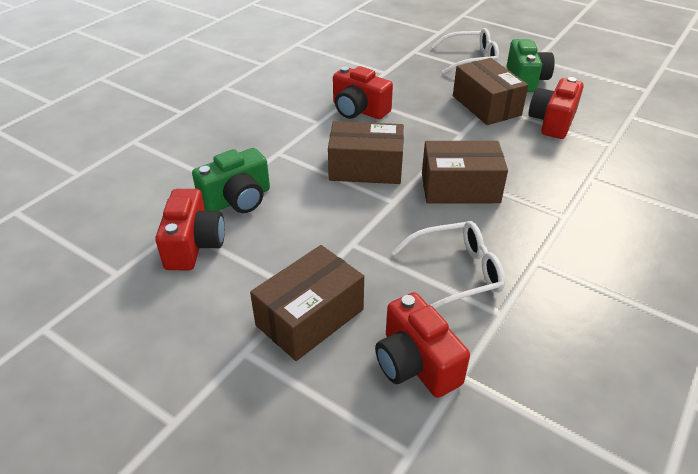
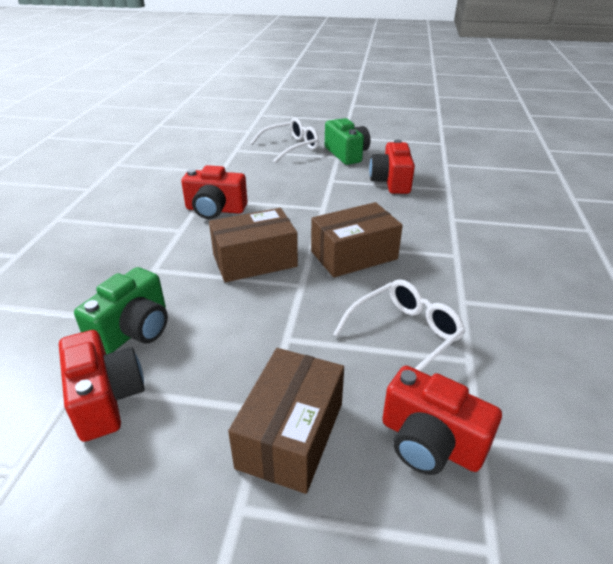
camera: 25 degrees left, 5 degrees down
(486, 105) = (328, 181): brown box -> none

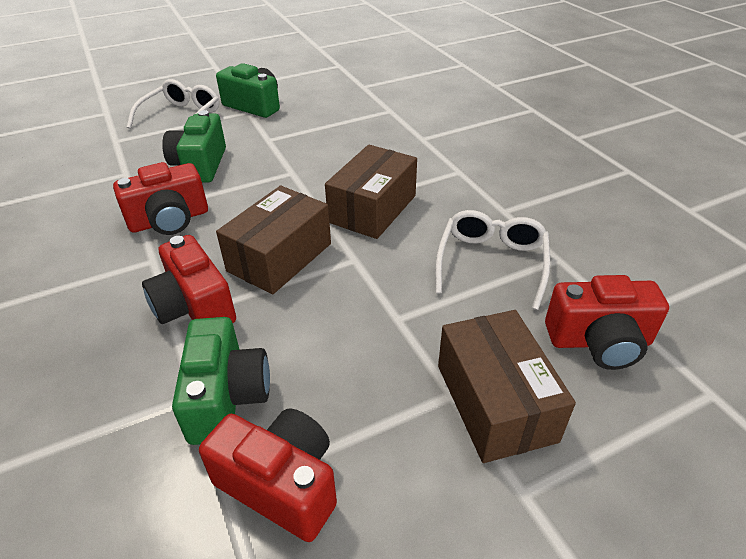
camera: 35 degrees left, 5 degrees up
(269, 182) = (200, 165): none -> green camera
(391, 182) = (330, 121): red camera -> red camera (194, 307)

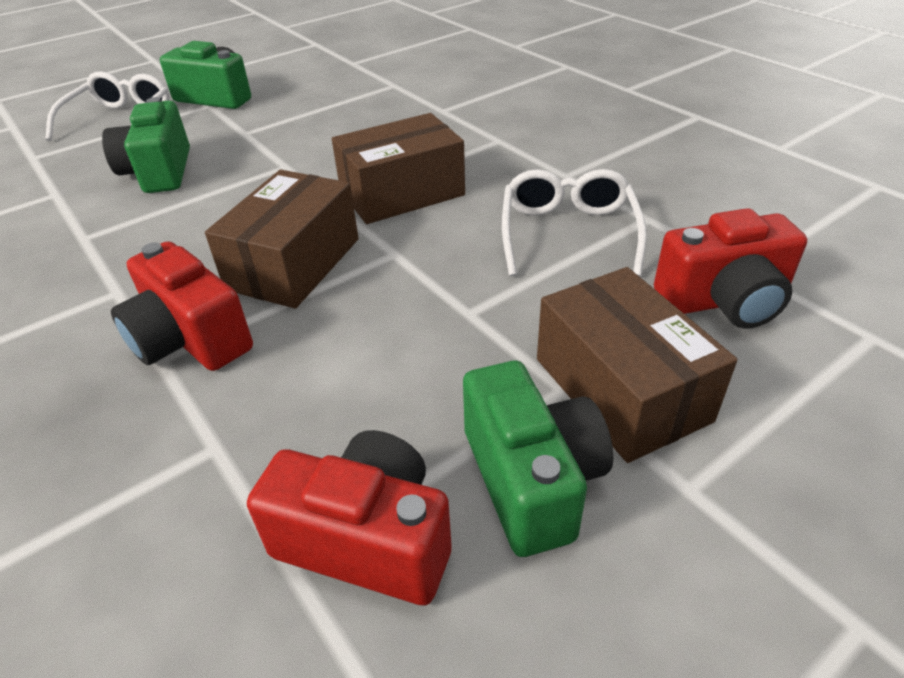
camera: 10 degrees left, 0 degrees up
(169, 220) = (130, 240): red camera -> none
(227, 397) = (262, 443): green camera -> green camera (531, 479)
(373, 209) = (402, 193): brown box -> brown box turned 45 degrees clockwise

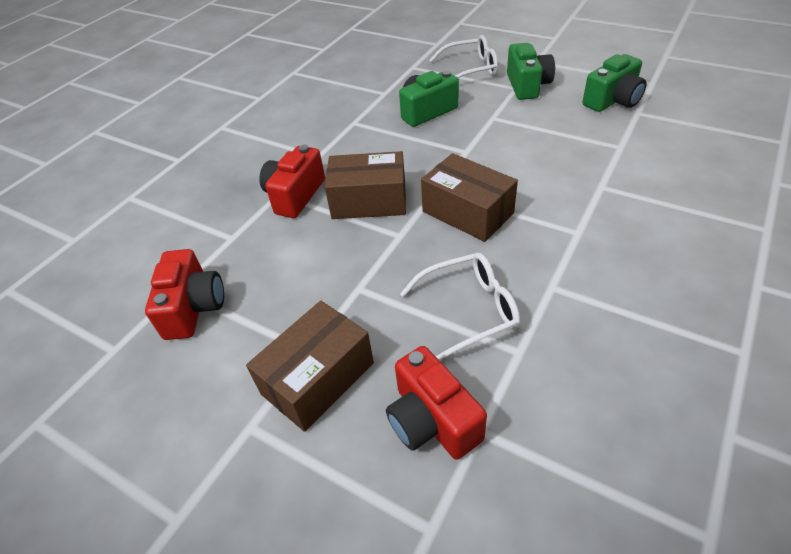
camera: 70 degrees right, 5 degrees up
(531, 479) = (240, 355): green camera -> green camera (613, 100)

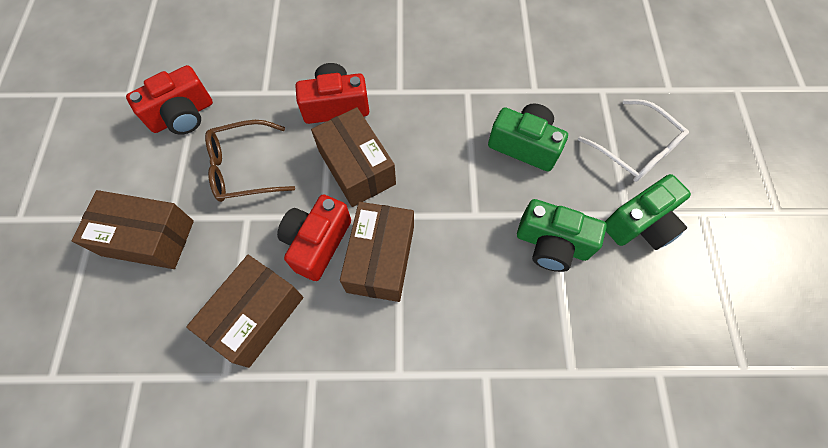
camera: 55 degrees right, 20 degrees up
(302, 275) = (244, 168): none -> brown glasses
(432, 420) = (136, 338): red camera -> red camera (317, 243)
(469, 310) = (256, 316): white glasses -> brown box
(613, 100) = (668, 334): green camera -> green camera (552, 244)

